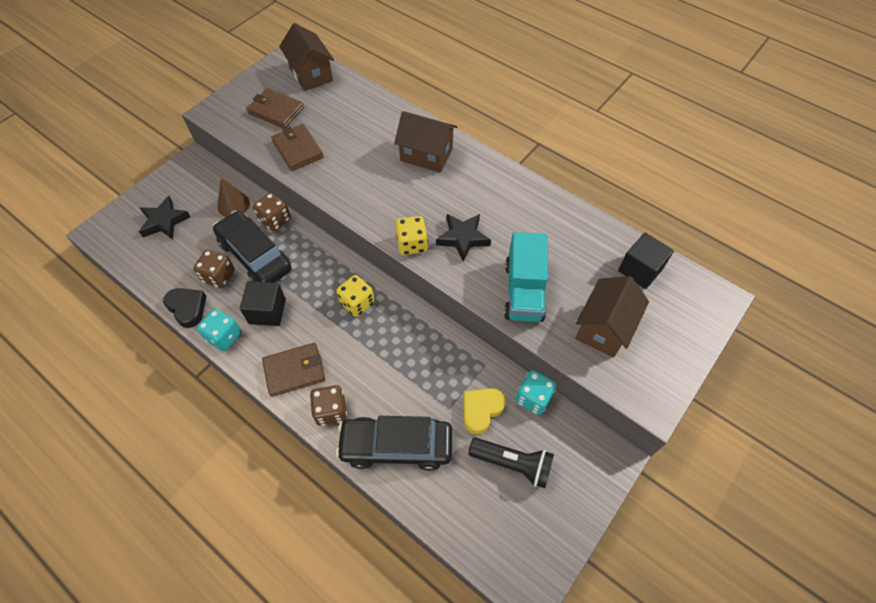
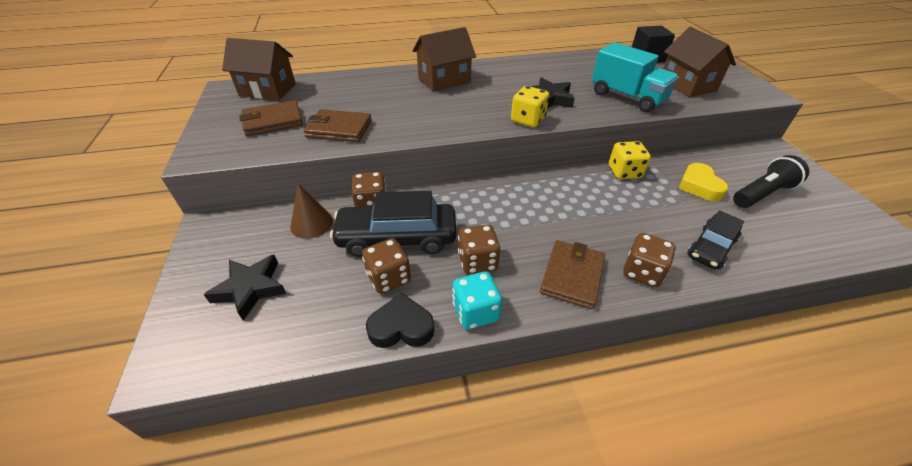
camera: 50 degrees left, 15 degrees down
(267, 311) = (477, 261): black cube -> brown dice
(357, 303) = (529, 200): yellow dice -> yellow dice (624, 172)
(396, 446) = (711, 247): black car -> black car, size x0.62
(533, 398) = (702, 159): turquoise dice -> none

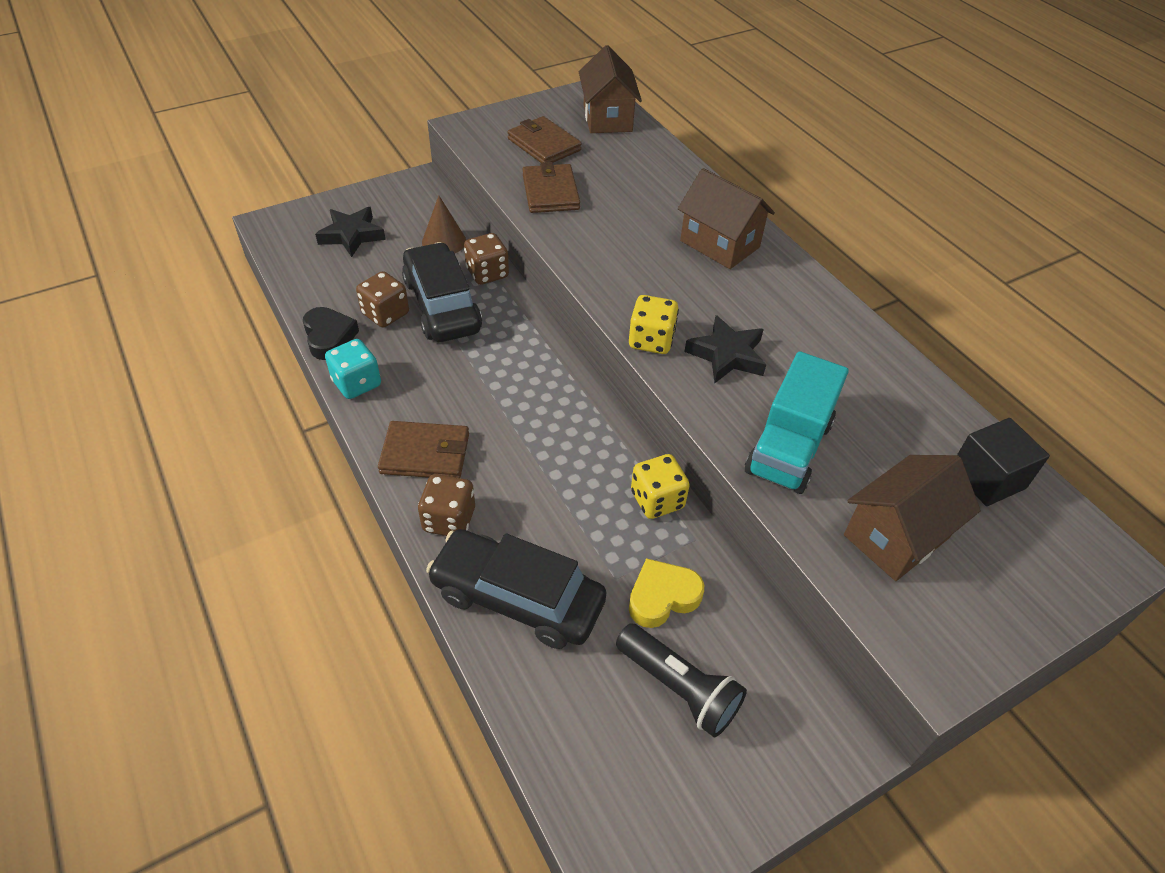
camera: 70 degrees right, 5 degrees up
(477, 261) = (425, 372): brown dice -> none
(711, 247) = (517, 598): black car -> black car, size x1.62

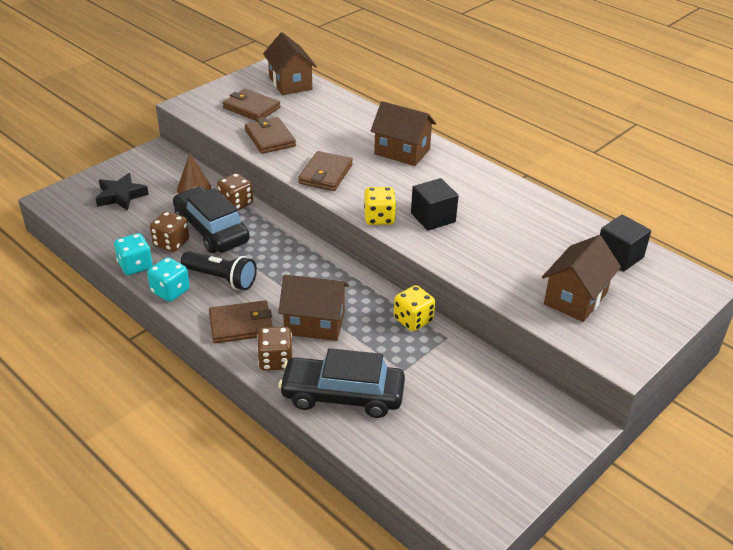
camera: 15 degrees left, 10 degrees down
(329, 337) = (135, 266): black heart -> turquoise dice
(521, 474) = (314, 323): none -> brown house
(603, 259) = (325, 174): none -> brown wallet
(662, 597) = (438, 374): yellow heart -> none
(679, 688) = (468, 421): black flashlight -> black flashlight (221, 279)
(727, 355) = (433, 217): black star -> black cube
(788, 448) = (492, 263): turquoise truck -> none

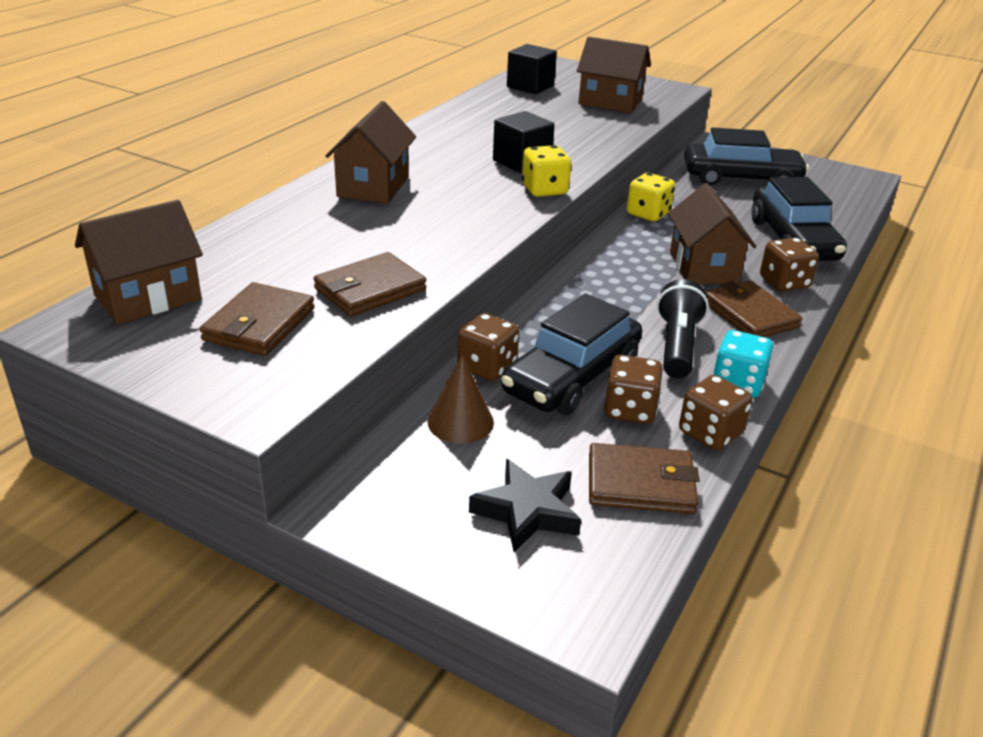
camera: 105 degrees left, 5 degrees down
(135, 266) = (710, 433): turquoise dice -> brown dice
(325, 174) = (460, 232): brown wallet -> brown wallet (641, 483)
(480, 410) = (741, 179): none -> black car

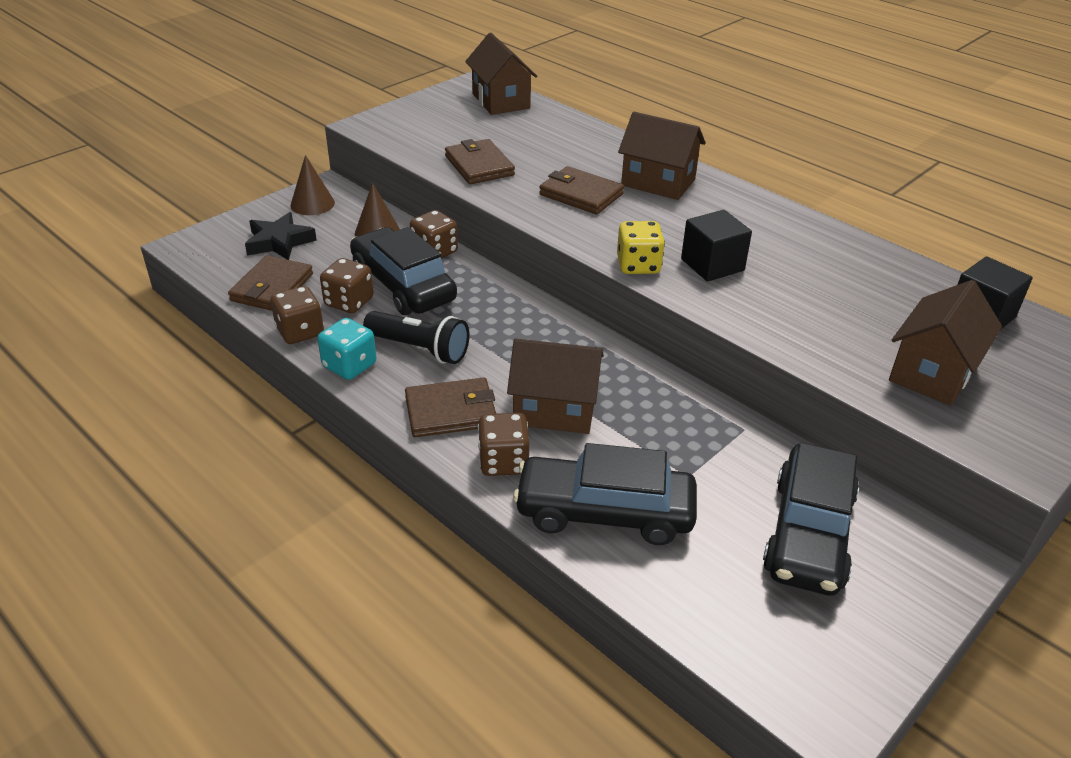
camera: 105 degrees right, 5 degrees up
(259, 324) = (452, 129): brown wallet -> brown wallet (581, 194)
(400, 508) = (312, 204): none -> brown cone
(648, 214) = (693, 405): yellow dice -> none

